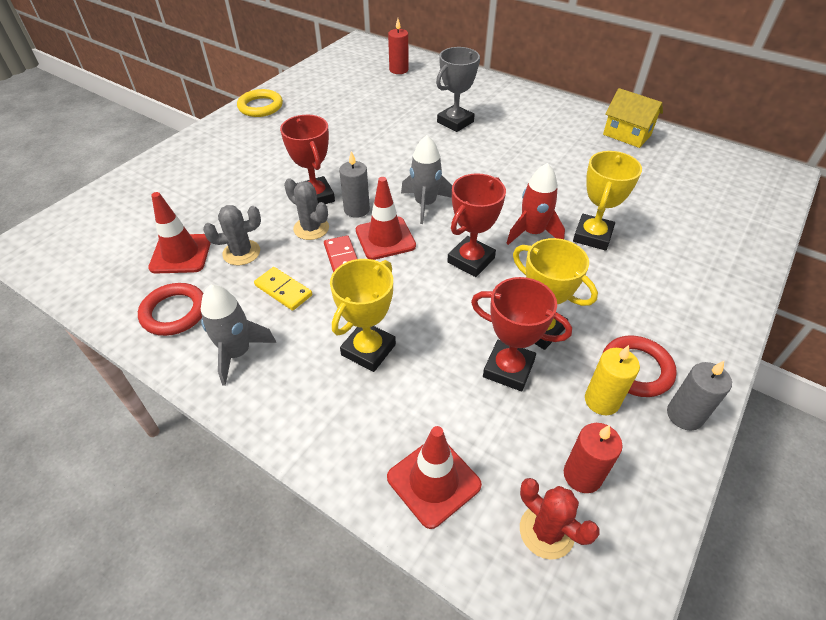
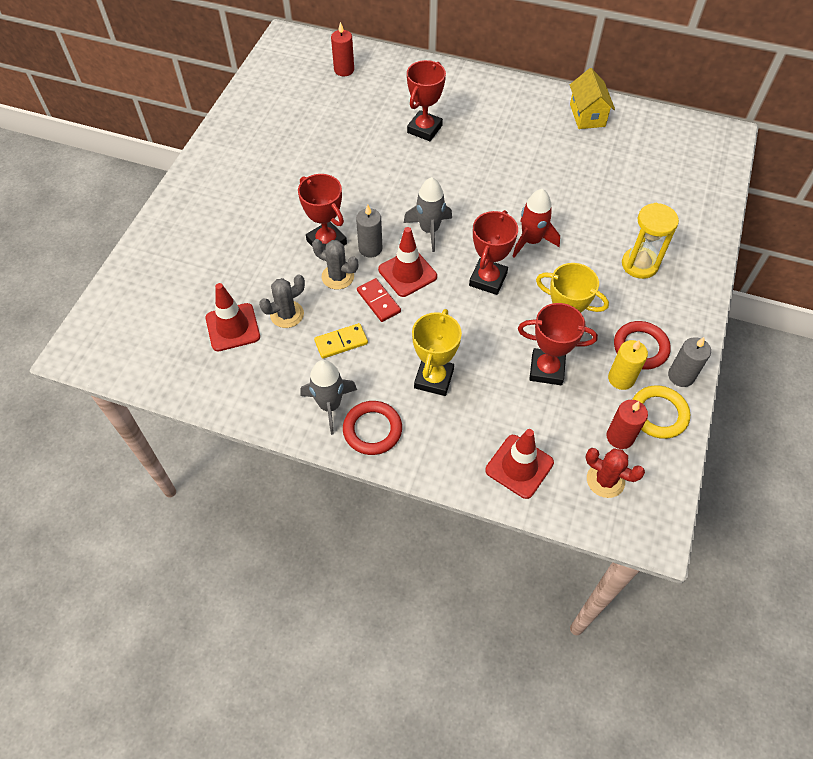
camera: 15 degrees left, 10 degrees up
(174, 312) = (258, 383): red ring -> red ring (372, 430)
(260, 106) = (222, 145): yellow ring -> yellow ring (658, 414)
(283, 290) = (341, 342): yellow domino -> yellow domino turned 45 degrees counterclockwise
(455, 122) = (424, 129): grey trophy -> red trophy
(592, 236) = (581, 234): yellow trophy -> none
(627, 135) = (587, 115): yellow house -> yellow house turned 60 degrees clockwise
(655, 278) = (639, 264): none -> yellow hourglass

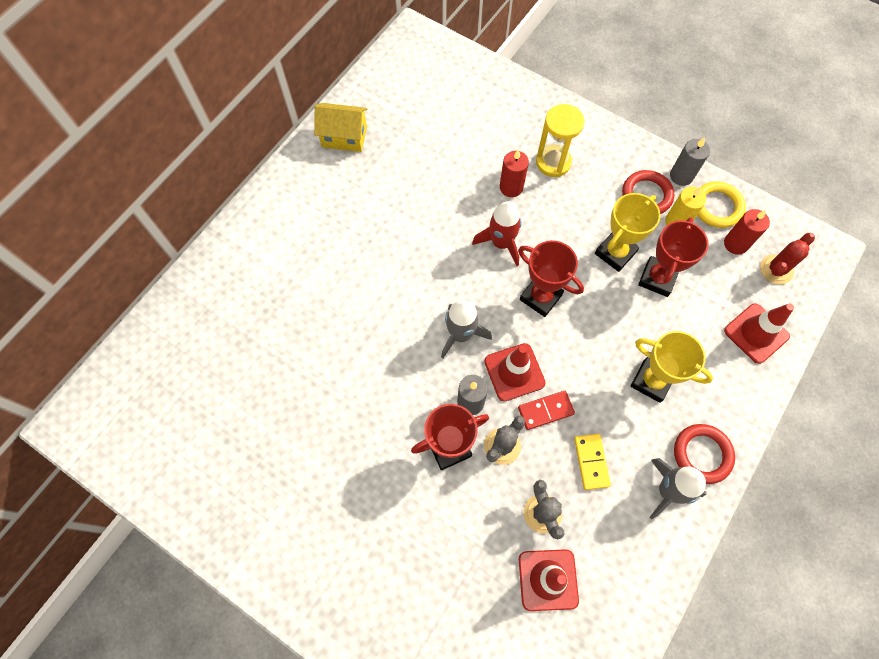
camera: 75 degrees left, 10 degrees up
(344, 70) = (167, 365): red candle -> red candle (511, 187)
(424, 129) = (307, 299): red trophy -> none

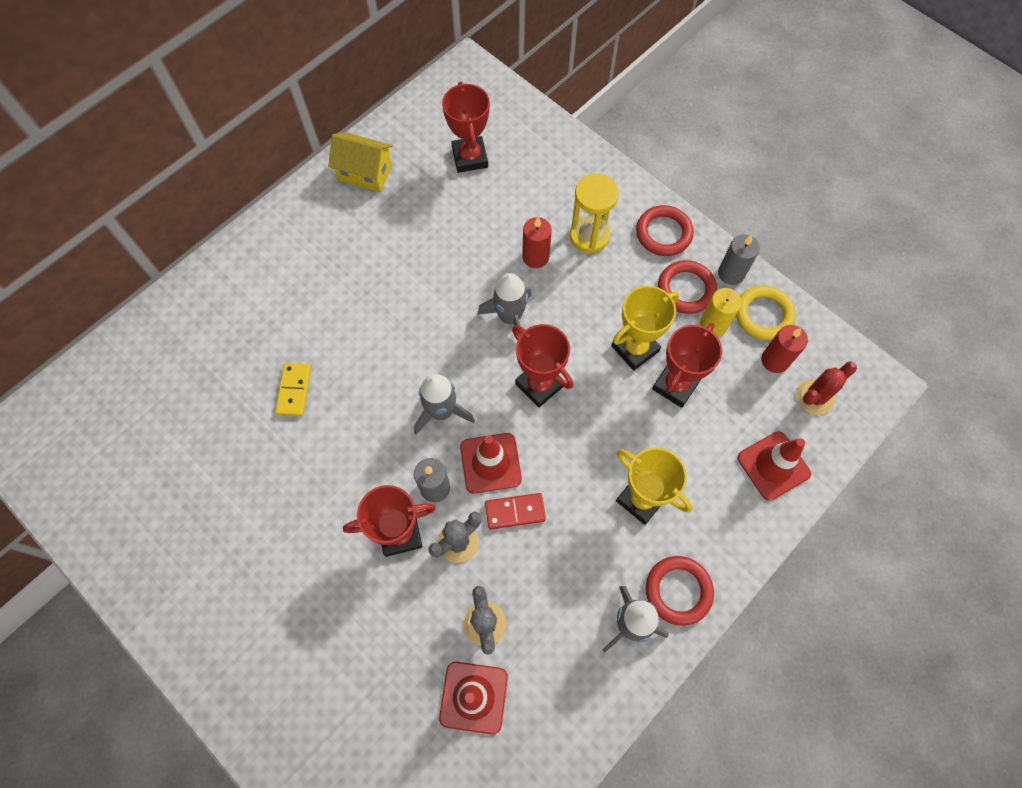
camera: 10 degrees right, 0 degrees up
(433, 110) = (470, 157): none -> red trophy
(501, 243) = (510, 317): red rocket -> grey rocket
(591, 462) = (552, 577): yellow domino -> yellow domino (294, 390)
(616, 150) = (663, 233): none -> red ring

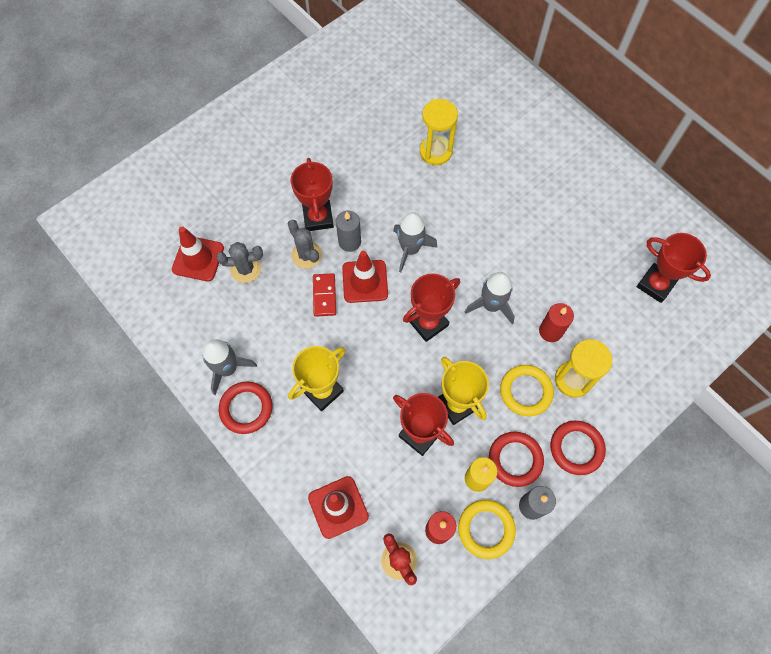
camera: 95 degrees right, 0 degrees up
(294, 390) = (435, 152): yellow domino -> yellow hourglass
(365, 173) = (634, 201): yellow house -> none
(470, 157) = (655, 285): red trophy -> red trophy turned 45 degrees clockwise
(609, 280) = (526, 391): none -> yellow ring

